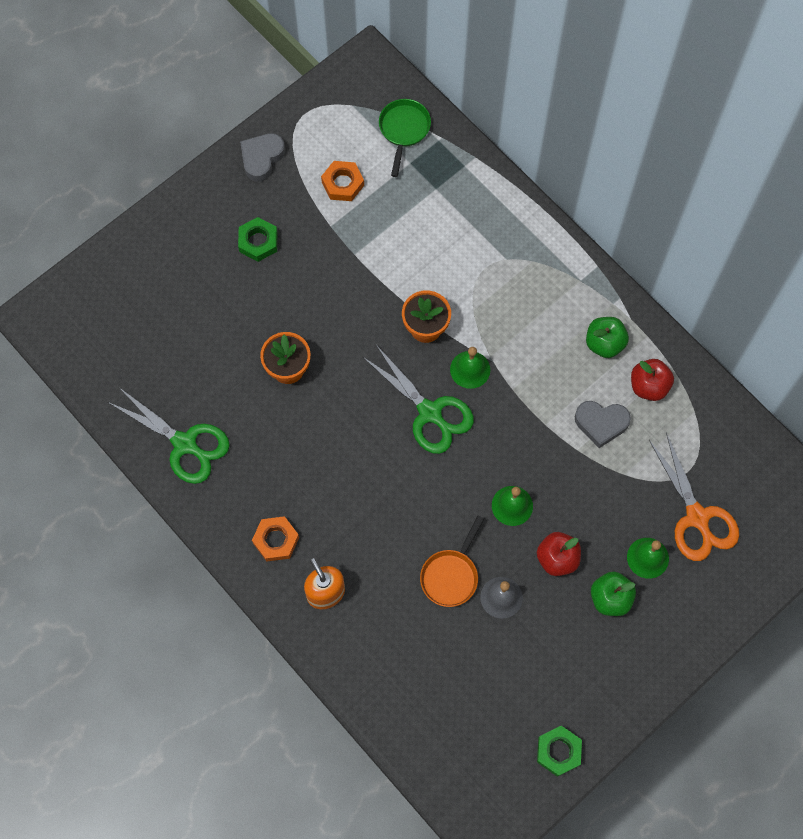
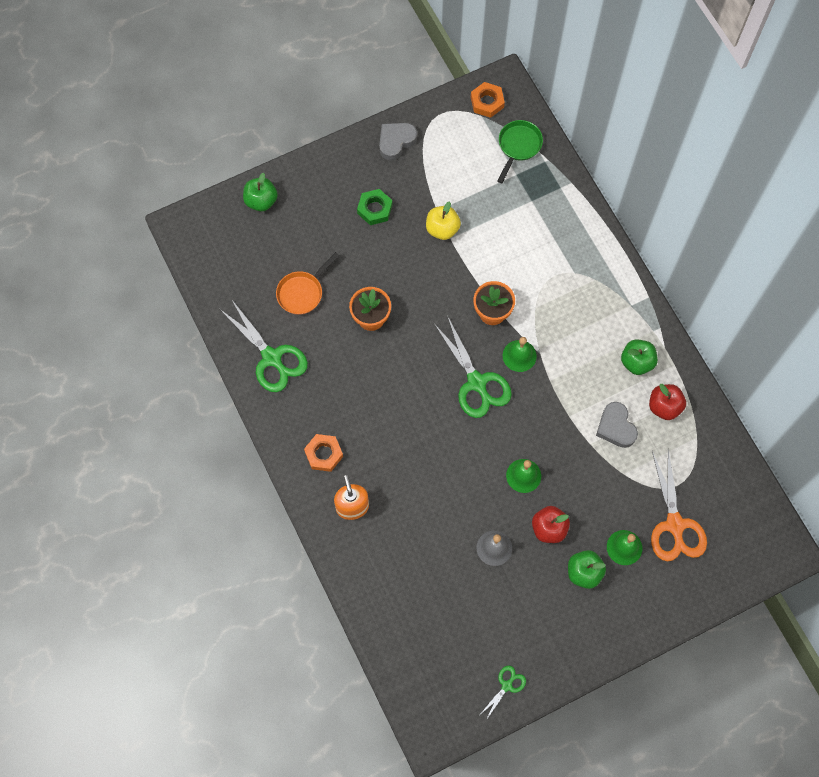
camera: 15 degrees right, 0 degrees up
(123, 264) = (261, 201): none -> green apple
(342, 246) = (442, 229): none -> yellow apple
(343, 183) = (456, 178): orange nut -> orange nut (487, 102)
(451, 575) = (457, 519): orange pan -> orange pan (302, 292)
(558, 751) = (507, 685): green nut -> green scissors
(601, 423) = (616, 427): grey heart -> grey heart turned 45 degrees clockwise

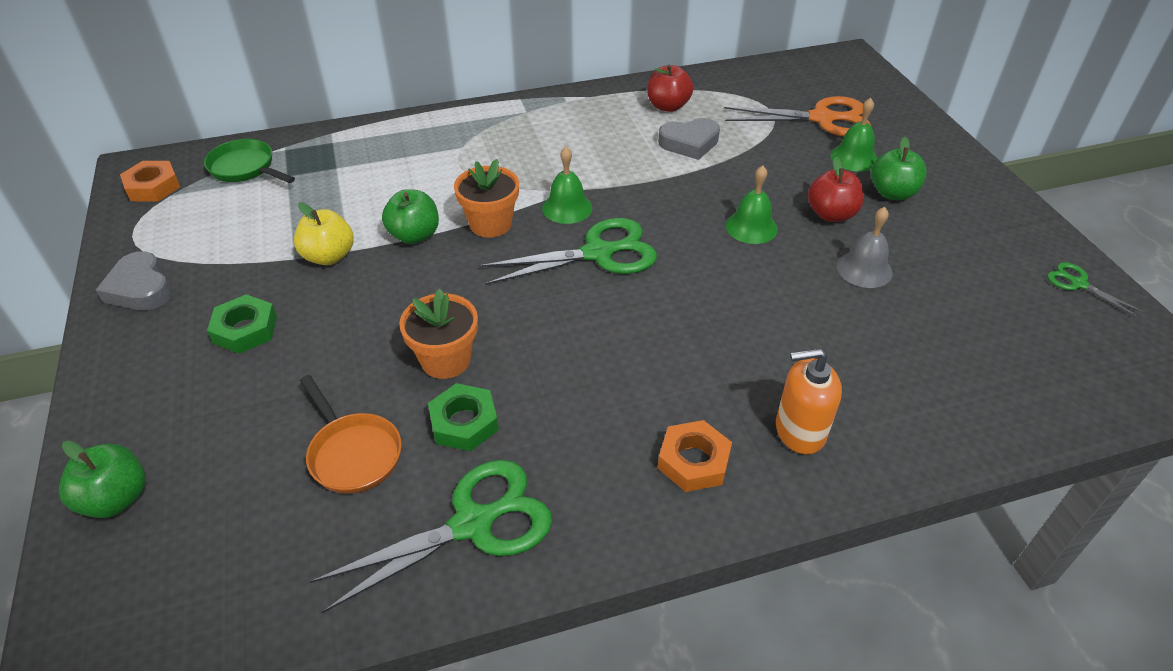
camera: 80 degrees left, 25 degrees down
(330, 338) = (464, 422): none -> green nut
(637, 362) = (604, 117): green apple -> green apple (414, 235)

